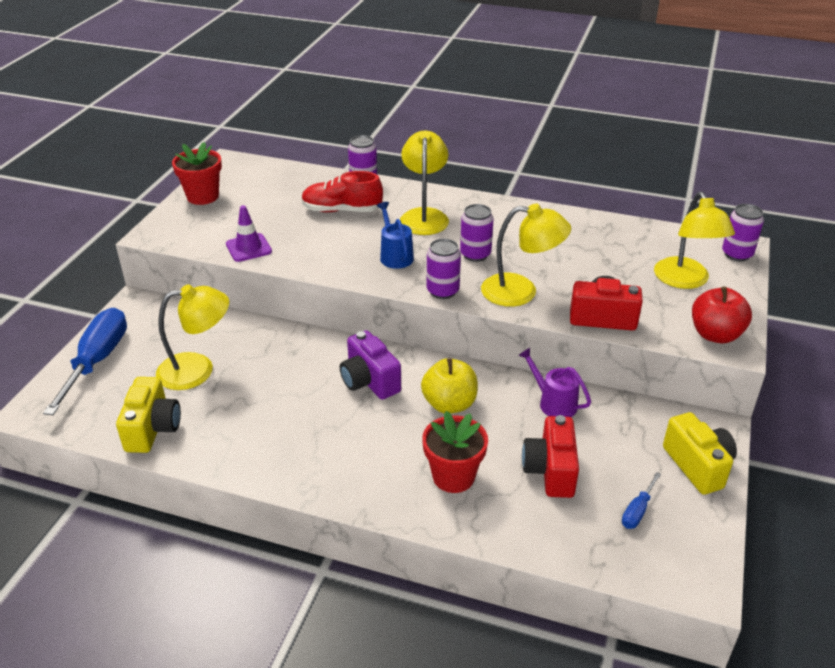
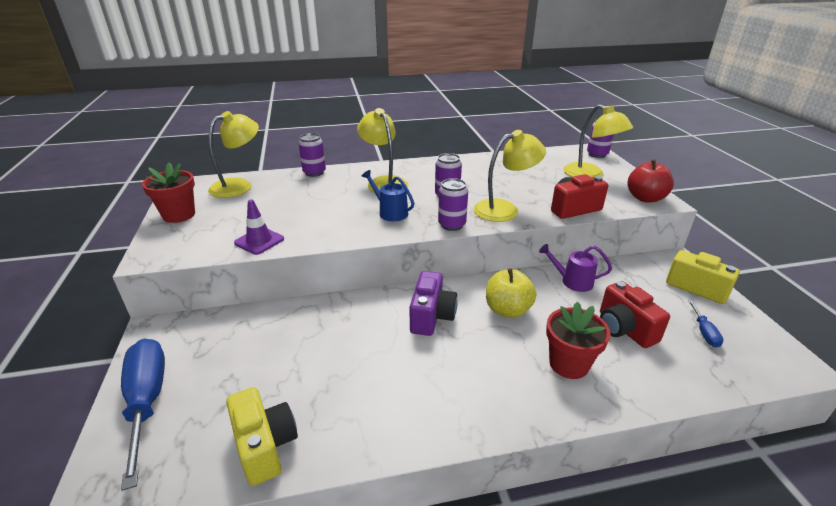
camera: 30 degrees left, 5 degrees down
(197, 369) = (268, 366): yellow lamp -> yellow lamp (239, 186)
(342, 210) = (316, 194): red shoe -> none
(369, 381) = (431, 316): purple camera -> purple camera turned 105 degrees counterclockwise

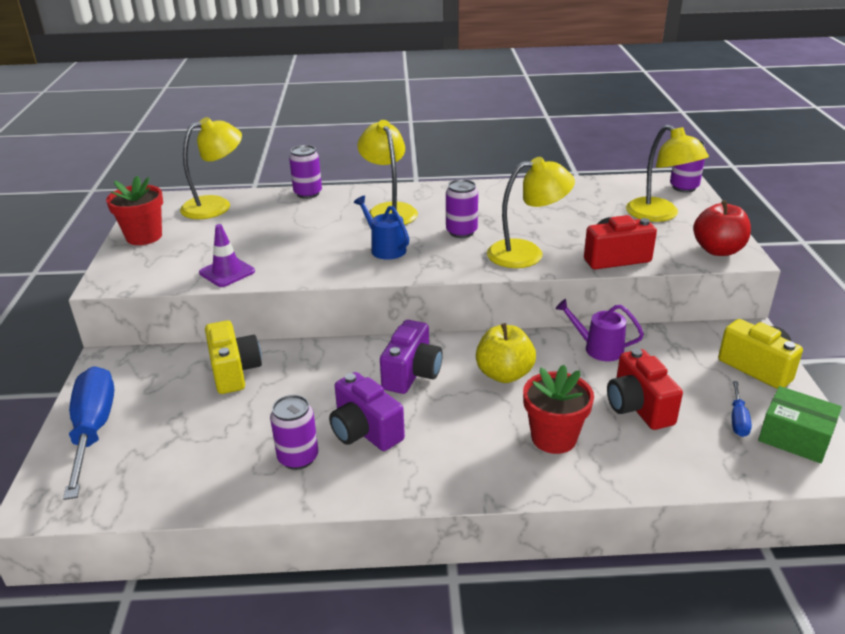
camera: 10 degrees right, 0 degrees up
(265, 446) = (203, 482): yellow camera -> yellow camera (234, 371)
(406, 375) = (365, 431): none -> purple camera
(452, 225) = (454, 268): purple can -> purple can (298, 458)
(753, 343) = (795, 437): none -> green box

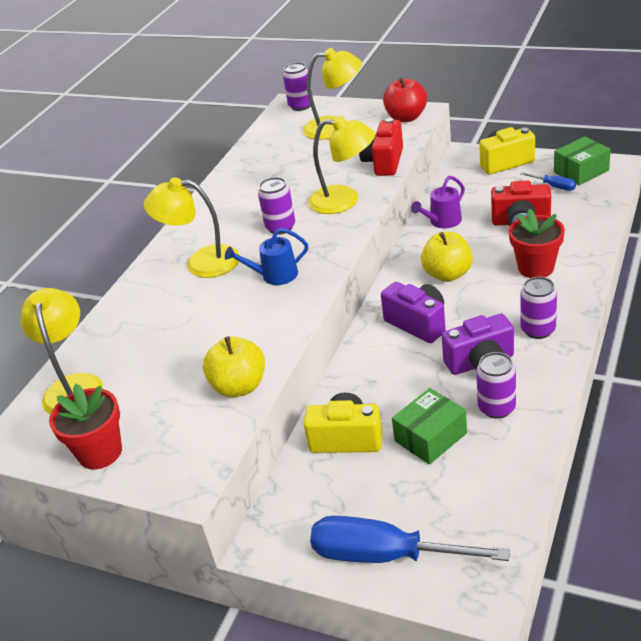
camera: 60 degrees left, 5 degrees up
(227, 272) = (239, 386): purple traffic cone -> yellow apple
(246, 422) = (430, 437): none -> green box
(308, 193) = (112, 312): purple can -> purple can (538, 330)
(527, 253) = (344, 200): yellow lamp -> yellow lamp turned 90 degrees clockwise

